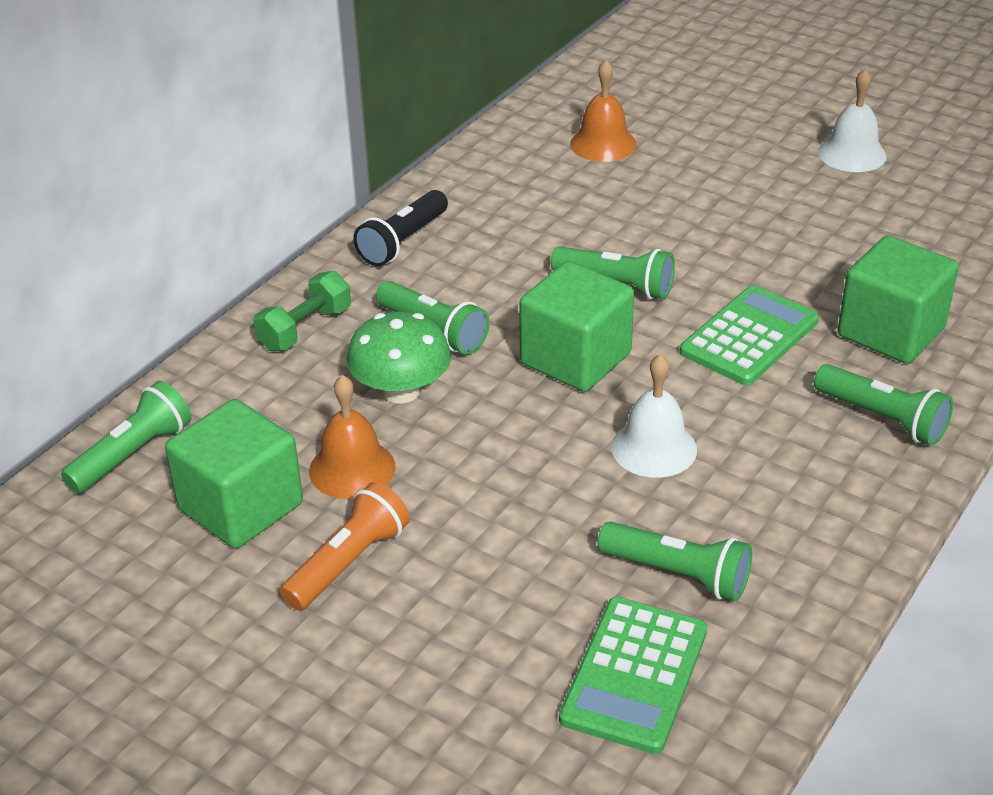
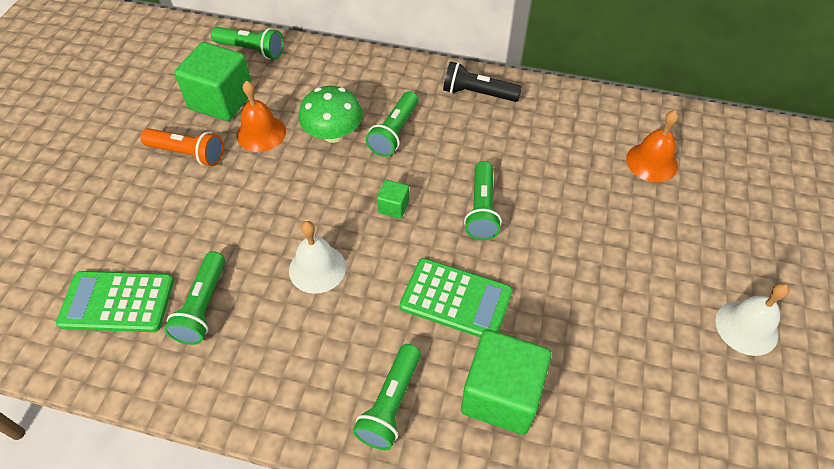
camera: 70 degrees right, 15 degrees up
(305, 329) = (374, 78): green dumbbell -> none
(575, 359) = (393, 207): green cube -> green cube, size x0.46

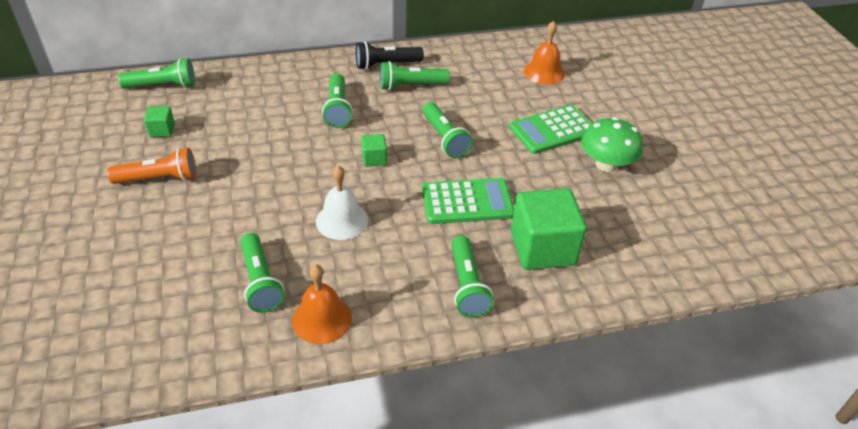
camera: 30 degrees left, 10 degrees down
(117, 302) = (175, 308): green calculator -> green calculator (552, 130)
(221, 100) = (162, 130): green cube -> green cube, size x0.46
(261, 133) = (219, 143): orange bell -> orange bell (322, 319)
(333, 134) = (286, 125): green mushroom -> green mushroom (606, 165)
(487, 129) = (411, 86): none -> green flashlight
(746, 327) = (670, 149): white bell -> none

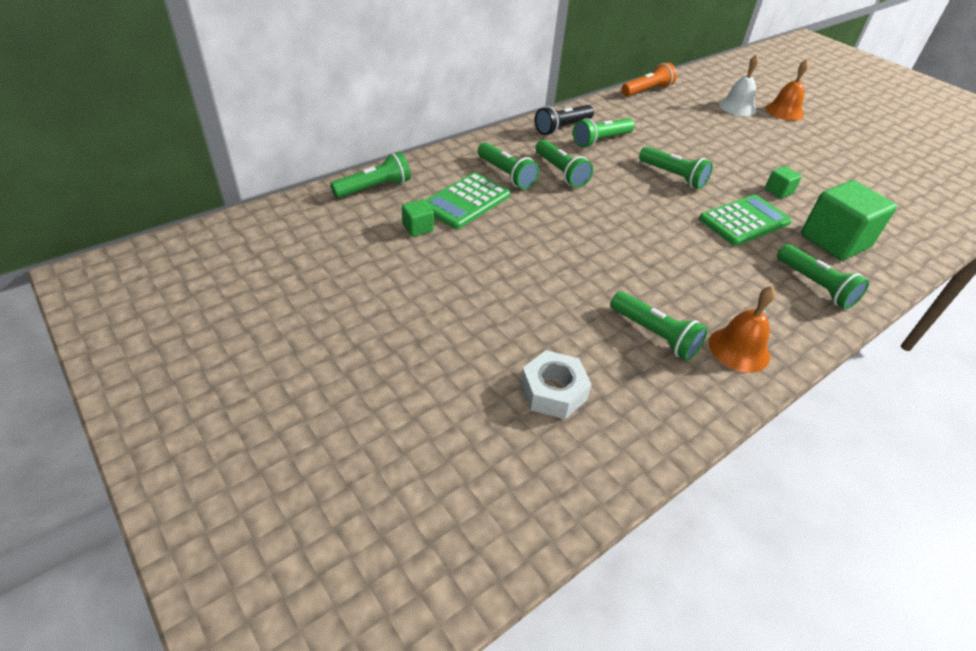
camera: 25 degrees left, 0 degrees up
(127, 300) = (553, 391): none -> white nut
(159, 179) = (462, 272): orange flashlight -> orange flashlight (647, 91)
(285, 100) = (506, 175): none -> green flashlight
(342, 220) = (665, 263): white bell -> white bell (737, 107)
(374, 159) = (636, 206): green cube -> green cube (778, 191)
(544, 72) = (691, 109): orange bell -> orange bell (784, 111)
(552, 130) = (744, 151): green calculator -> green calculator (465, 201)
(606, 165) = (808, 167): green mushroom -> none

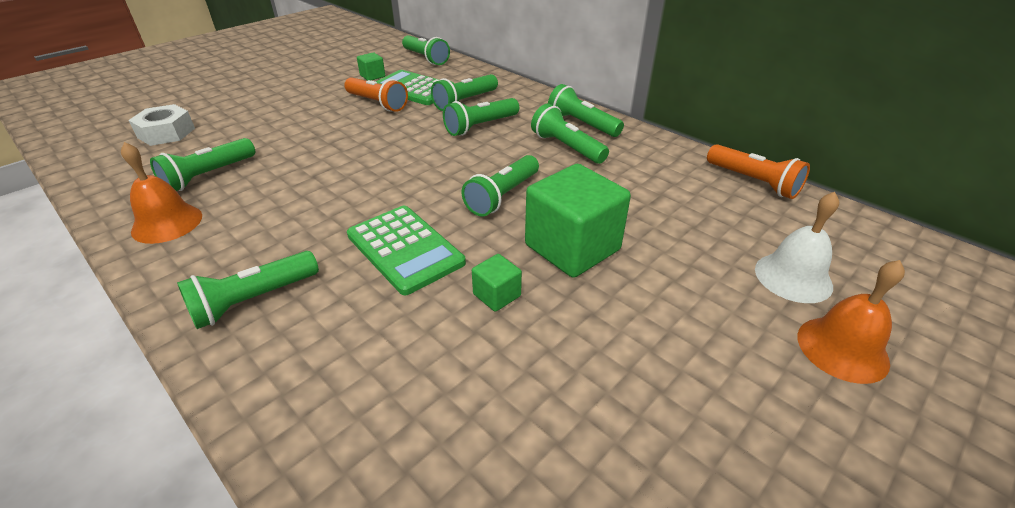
camera: 85 degrees right, 5 degrees down
(499, 226) = (377, 103): none -> orange flashlight
(562, 128) = (582, 124): black flashlight -> green flashlight
(835, 241) = (359, 343): green cube -> green cube (572, 247)

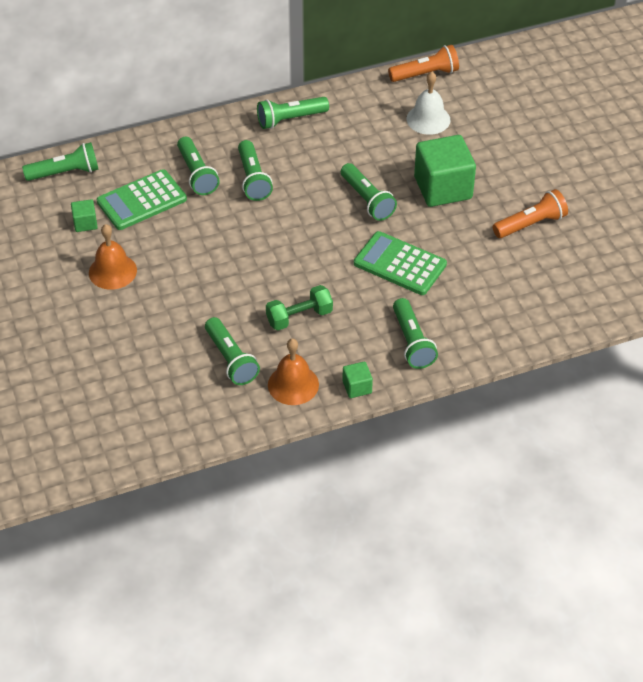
camera: 65 degrees left, 10 degrees up
(166, 133) = (121, 388): white nut -> none
(283, 200) = (299, 317): none -> green dumbbell
(377, 103) = (158, 233): orange flashlight -> orange flashlight (530, 224)
(405, 249) = (400, 264): green calculator -> green calculator turned 135 degrees counterclockwise
(497, 295) = (466, 235): green cube -> green cube (357, 387)
(567, 147) = (321, 142): green flashlight -> none
(793, 277) = (518, 112): white bell -> white bell (428, 119)
(842, 349) = (572, 126): orange bell -> orange bell (112, 271)

